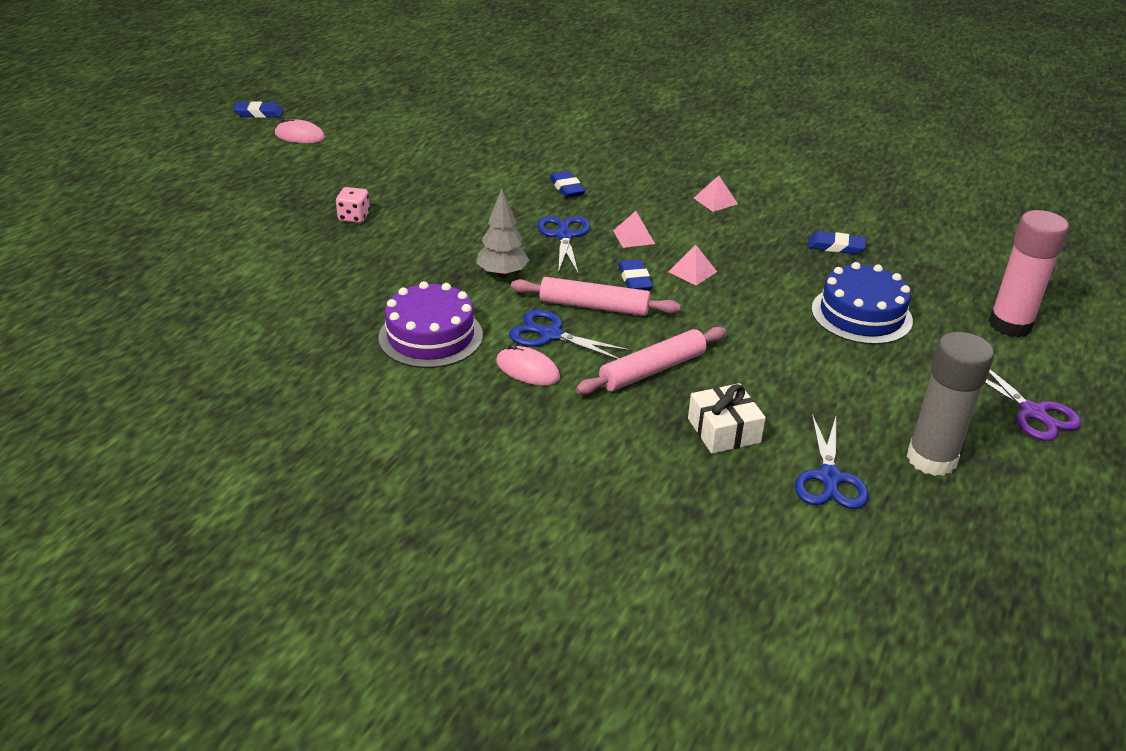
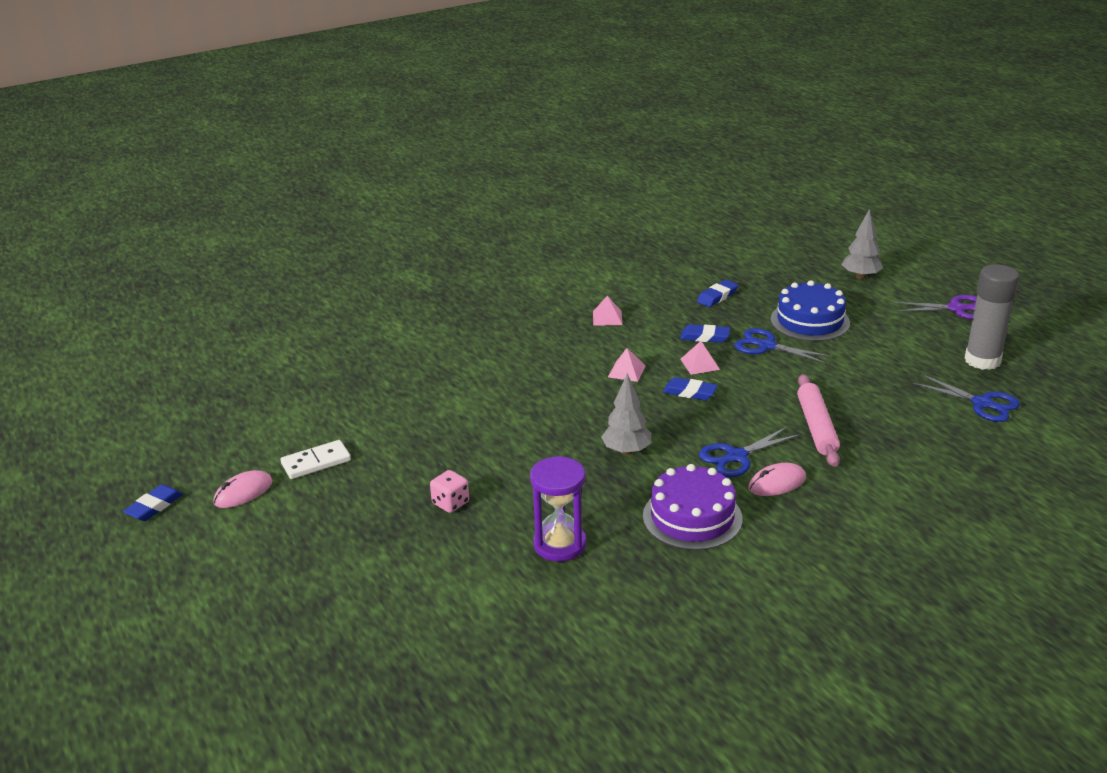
camera: 55 degrees left, 5 degrees down
(338, 281) = (560, 544): none -> purple hourglass
(360, 148) = (316, 462): none -> white domino
(564, 236) = (594, 402): blue scissors -> blue scissors (767, 346)
(567, 188) = (517, 375): blue eraser -> blue eraser (705, 337)
(594, 306) = (712, 423): pink rolling pin -> none
(724, 430) = (908, 424): white gift -> none
(1010, 325) = (860, 277): pink glue stick -> grey tree

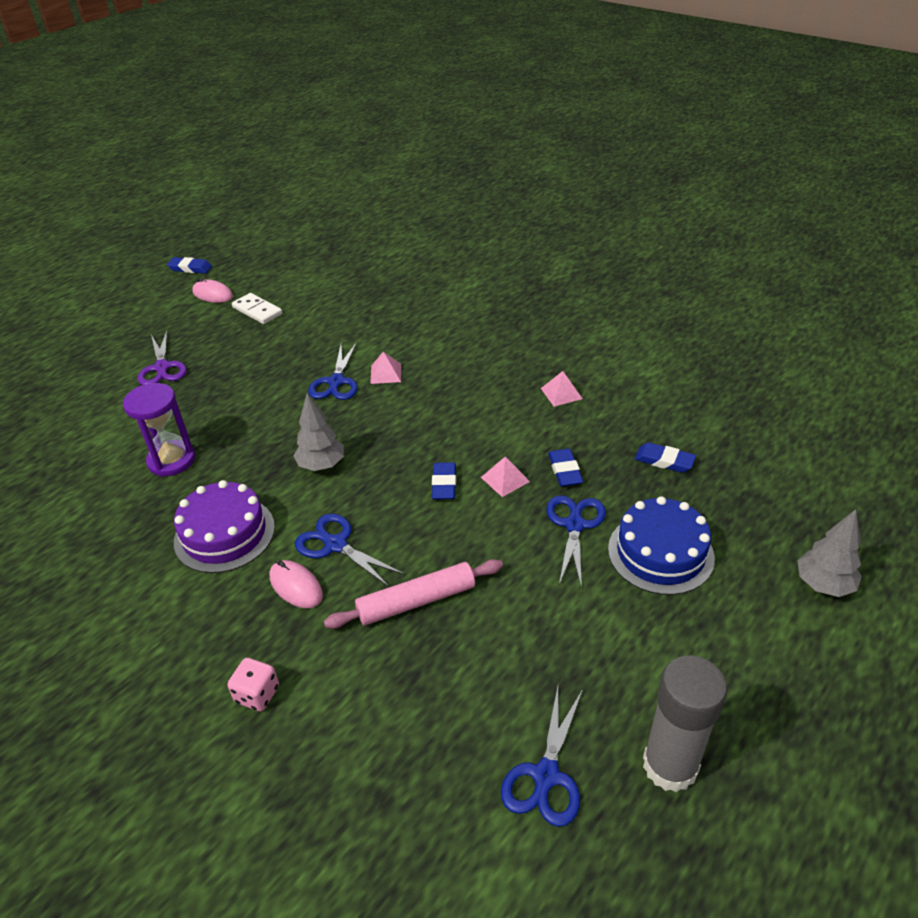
camera: 70 degrees right, 10 degrees up
(450, 503) = (218, 387): pink dice -> pink dice (257, 694)
(501, 426) = (336, 382): none -> blue scissors
(626, 371) = (464, 431): pink pyramid -> pink pyramid (385, 373)
(956, 309) = (810, 714): purple scissors -> purple scissors (162, 367)

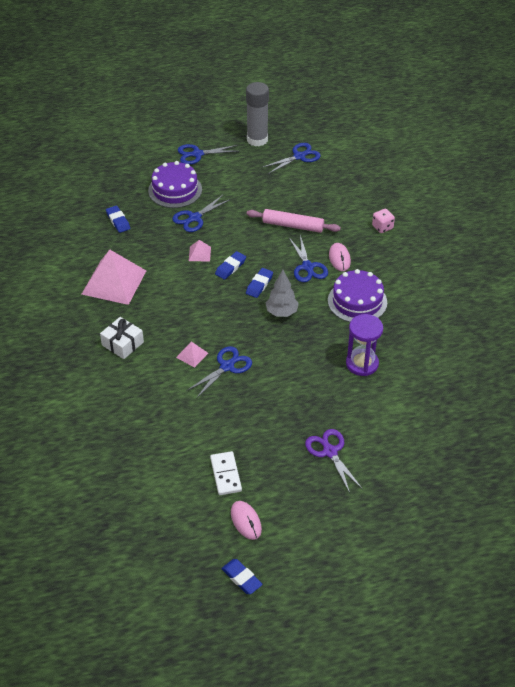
camera: 145 degrees left, 5 degrees up
(162, 367) = (330, 452): purple scissors -> purple scissors turned 45 degrees counterclockwise
(471, 348) = (122, 343): none -> white gift
(561, 393) = (114, 282): pink pyramid -> pink pyramid, size x2.29
(565, 471) = (167, 242): blue eraser -> blue eraser (259, 285)
(660, 553) = (175, 190): blue cake -> purple cake
(722, 647) = (197, 154): none -> blue scissors
(823, 585) = (133, 150): grey tree -> none

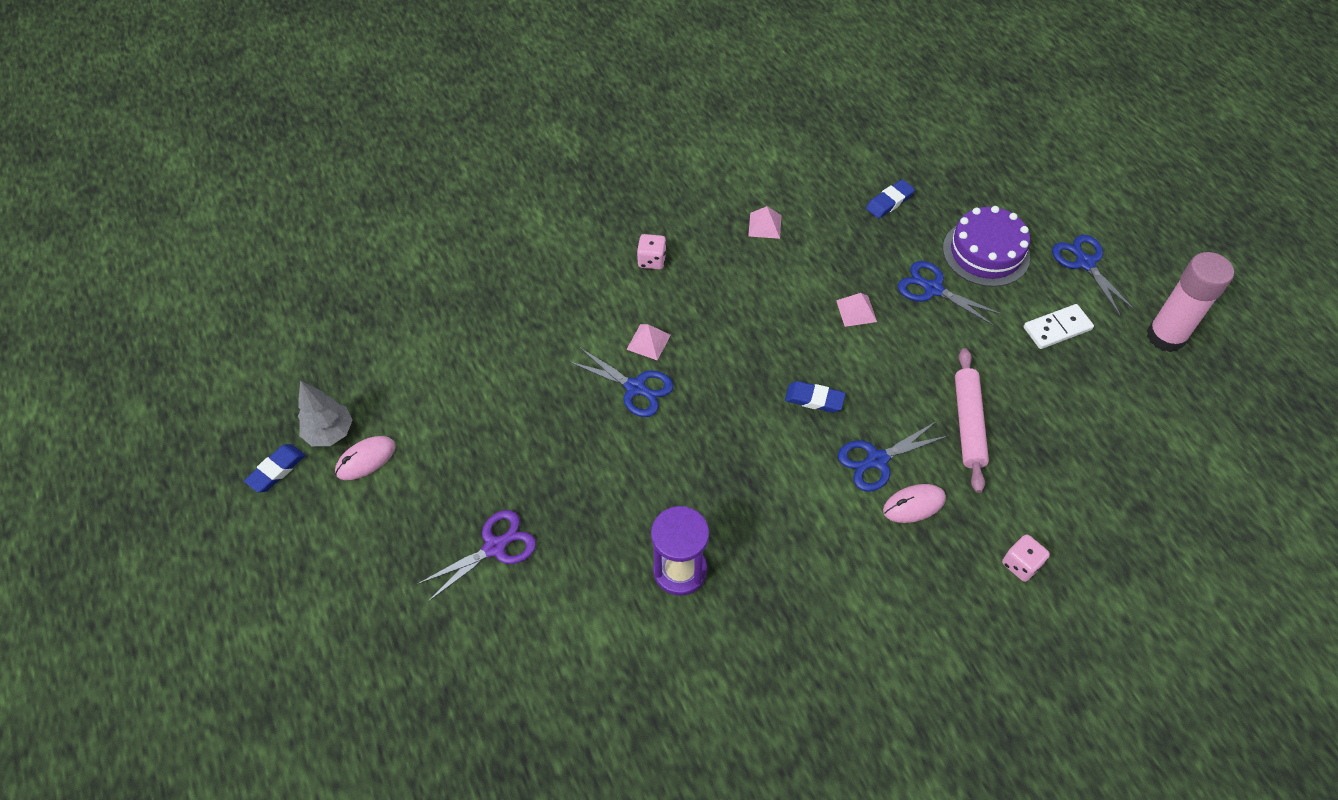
camera: 80 degrees right, 10 degrees up
(114, 282) = (765, 225): pink pyramid -> pink pyramid, size x0.44
(122, 343) = (652, 260): white gift -> pink dice
(225, 474) = (441, 422): white domino -> white domino (1057, 328)
(230, 267) = (840, 355): blue eraser -> none
(257, 140) = (1165, 336): grey glue stick -> pink glue stick
(281, 312) = (762, 439): grey tree -> grey tree (330, 433)
(299, 156) = (1152, 405): blue scissors -> none
(357, 301) = (819, 545): purple cake -> none

